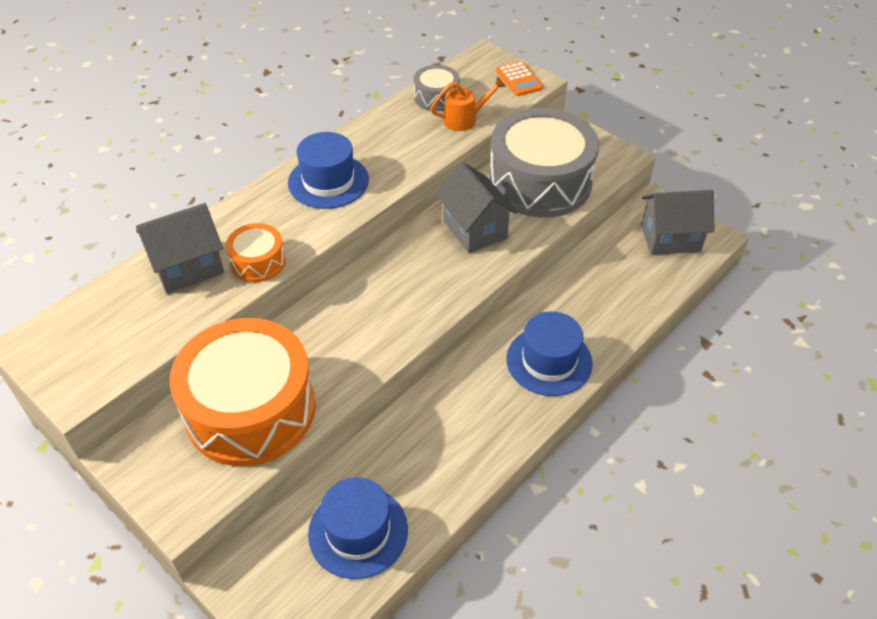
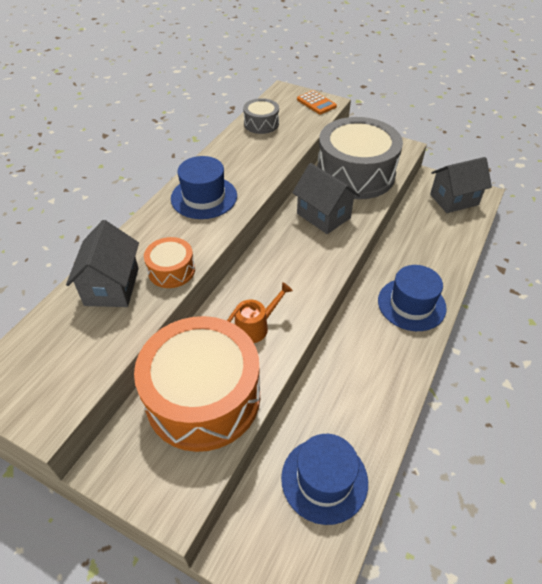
camera: 15 degrees left, 0 degrees up
(188, 267) = (112, 286): grey house -> grey house turned 45 degrees counterclockwise
(465, 119) = (290, 136): orange watering can -> orange watering can (256, 326)

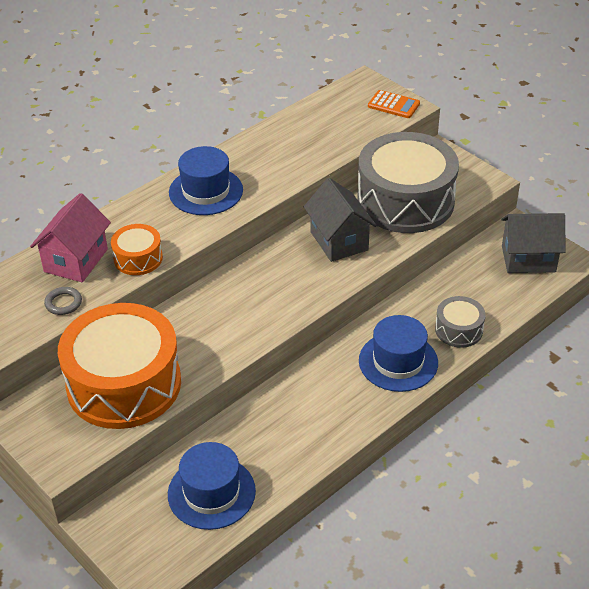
camera: 20 degrees right, 5 degrees down
(112, 286) = (76, 260): grey house -> pink house
(117, 333) = (63, 303): none -> grey ring
(256, 326) = (205, 336): orange watering can -> none
(261, 124) = (313, 119): grey drum -> grey drum (459, 330)
(316, 103) = (393, 105): orange calculator -> orange calculator turned 45 degrees counterclockwise

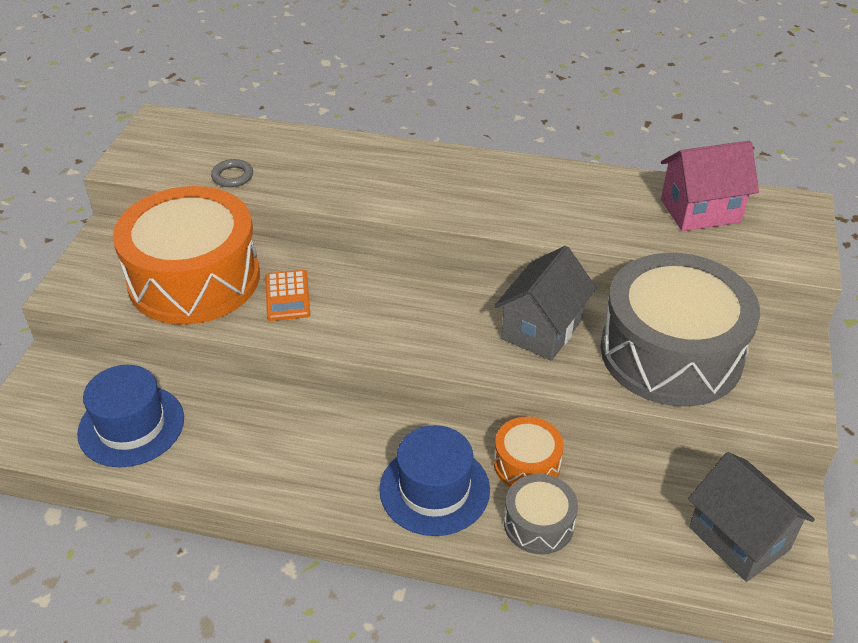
camera: 55 degrees right, 0 degrees up
(76, 260) = (296, 155): pink house -> pink house (700, 211)
(138, 258) = (334, 189): orange drum -> orange drum (527, 464)
(206, 191) = (476, 184): blue hat -> none
(393, 105) = (791, 249): orange calculator -> orange calculator (287, 296)

